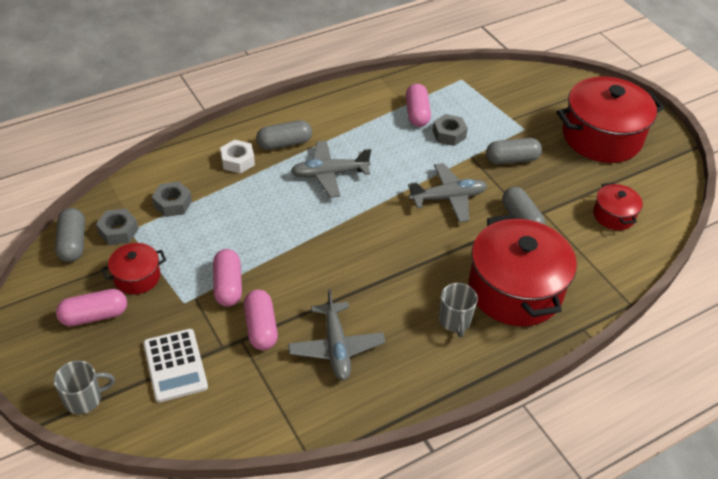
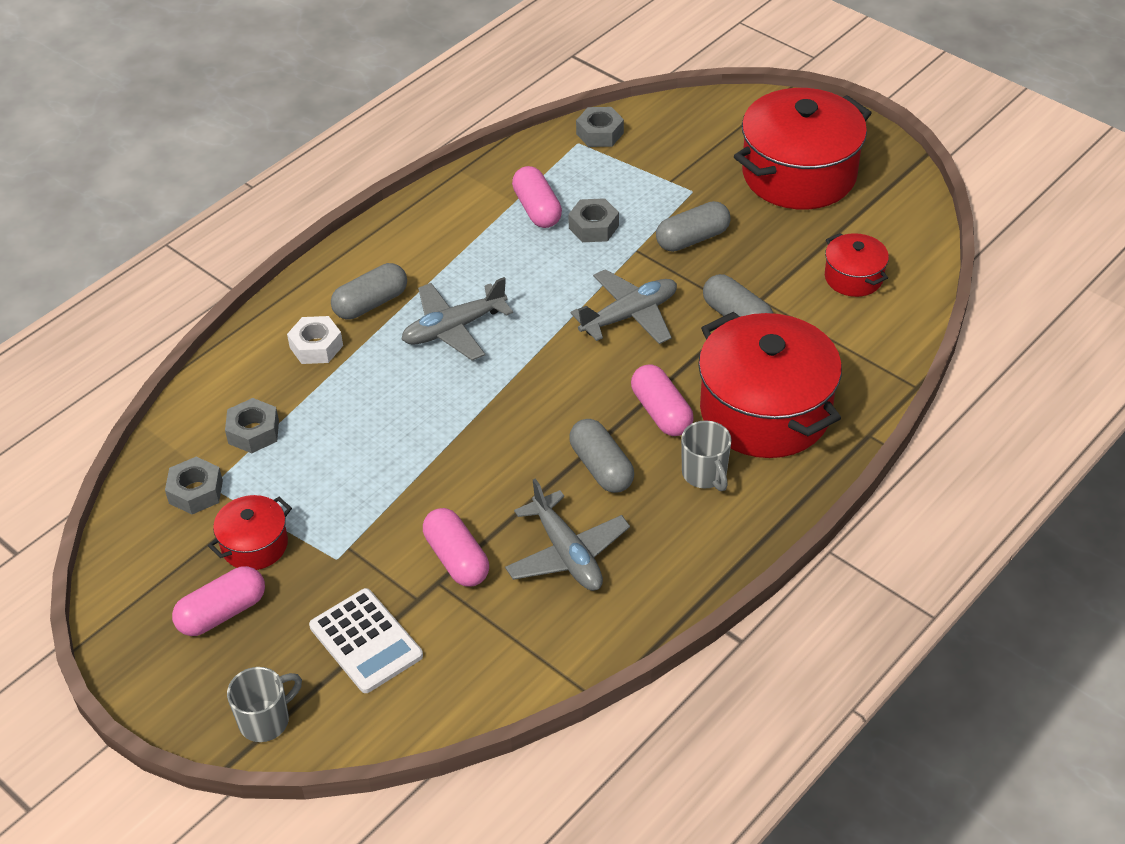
camera: 15 degrees left, 0 degrees up
(73, 243) = (139, 527): grey capsule -> grey capsule (601, 467)
(228, 286) = (386, 519): pink capsule -> pink capsule (661, 412)
(478, 77) = (599, 133): none -> grey nut

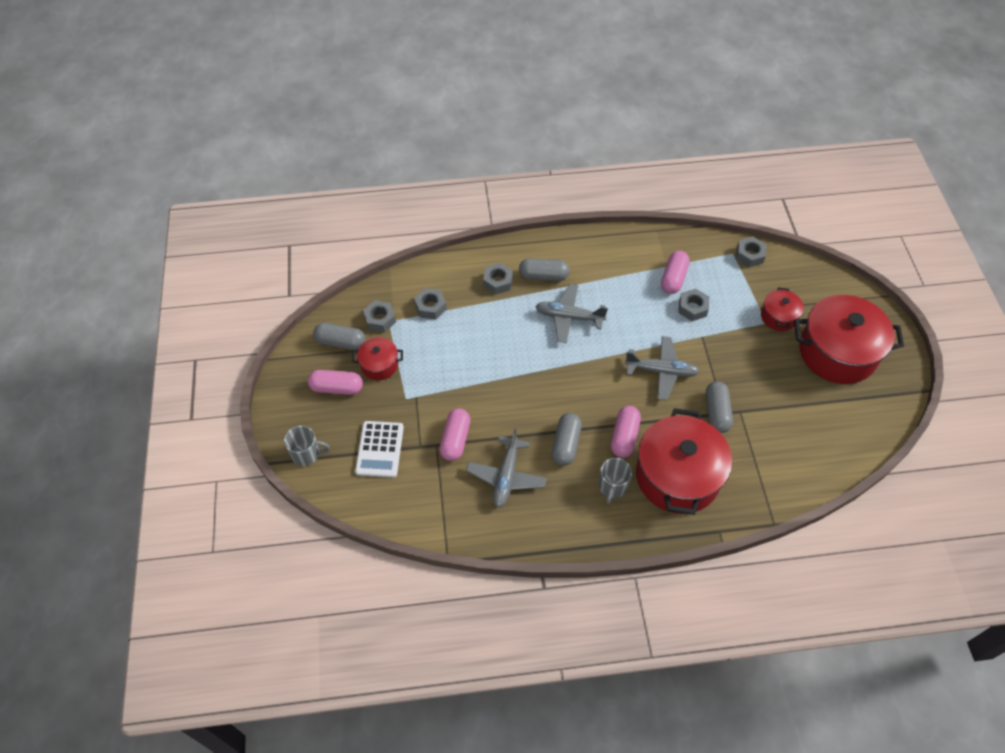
camera: 40 degrees right, 10 degrees up
(316, 346) = (498, 282): white nut -> grey nut
(692, 239) = (738, 350): grey capsule -> grey capsule (341, 342)
(853, 277) = (805, 435): red pot -> red pot (778, 316)

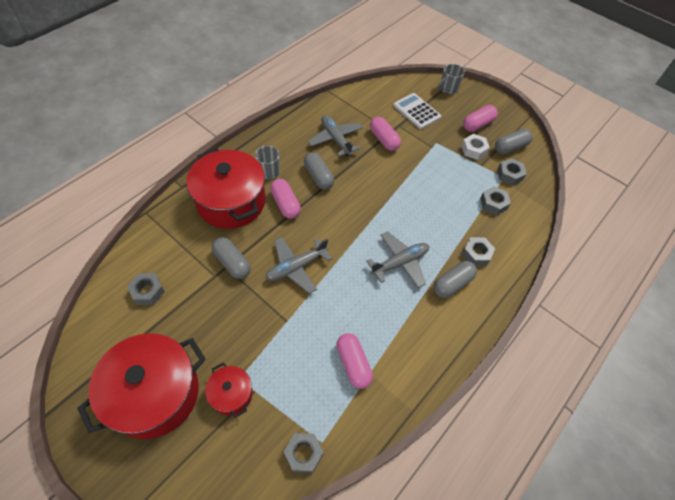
camera: 135 degrees right, 0 degrees up
(379, 365) = (474, 150): red pot -> white nut
(692, 308) = (314, 344): grey nut -> grey nut (147, 291)

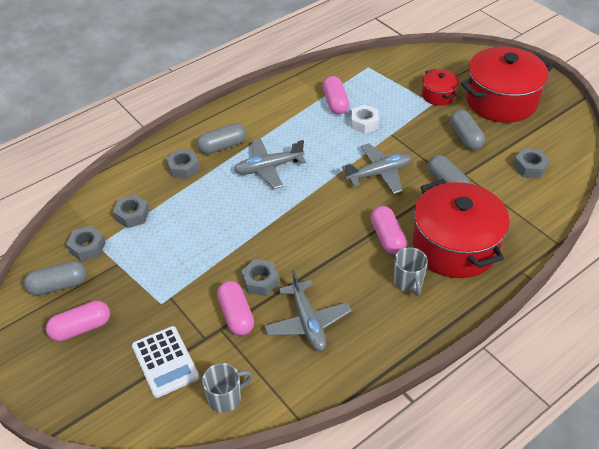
camera: 165 degrees left, 10 degrees down
(303, 454) = (382, 63): grey nut -> grey nut (260, 281)
(318, 176) = (341, 268): grey capsule -> grey capsule (465, 137)
(448, 89) = (87, 406): grey mug -> grey mug (225, 398)
(474, 150) = (113, 287): white nut -> white nut (364, 123)

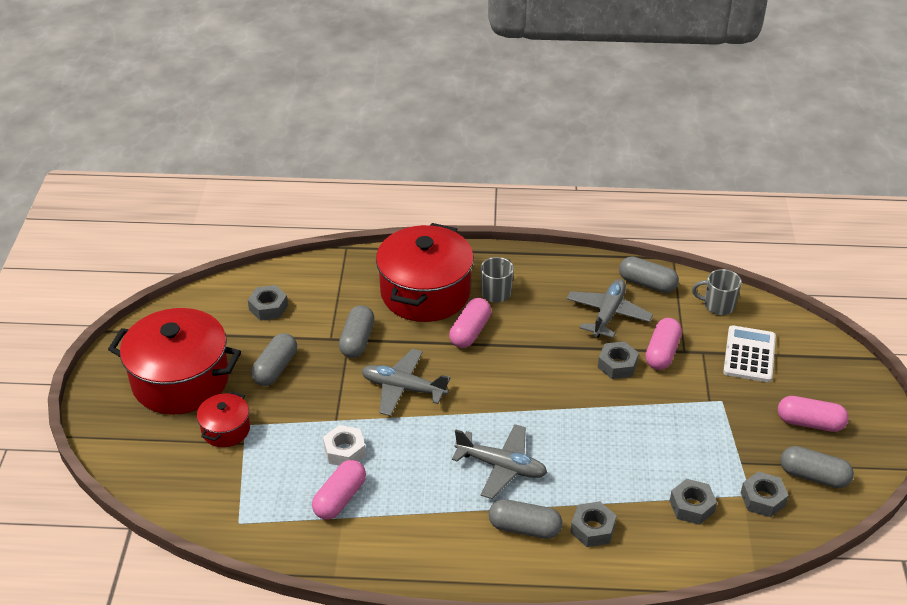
camera: 140 degrees left, 5 degrees down
(304, 378) = (647, 284): none -> grey capsule

